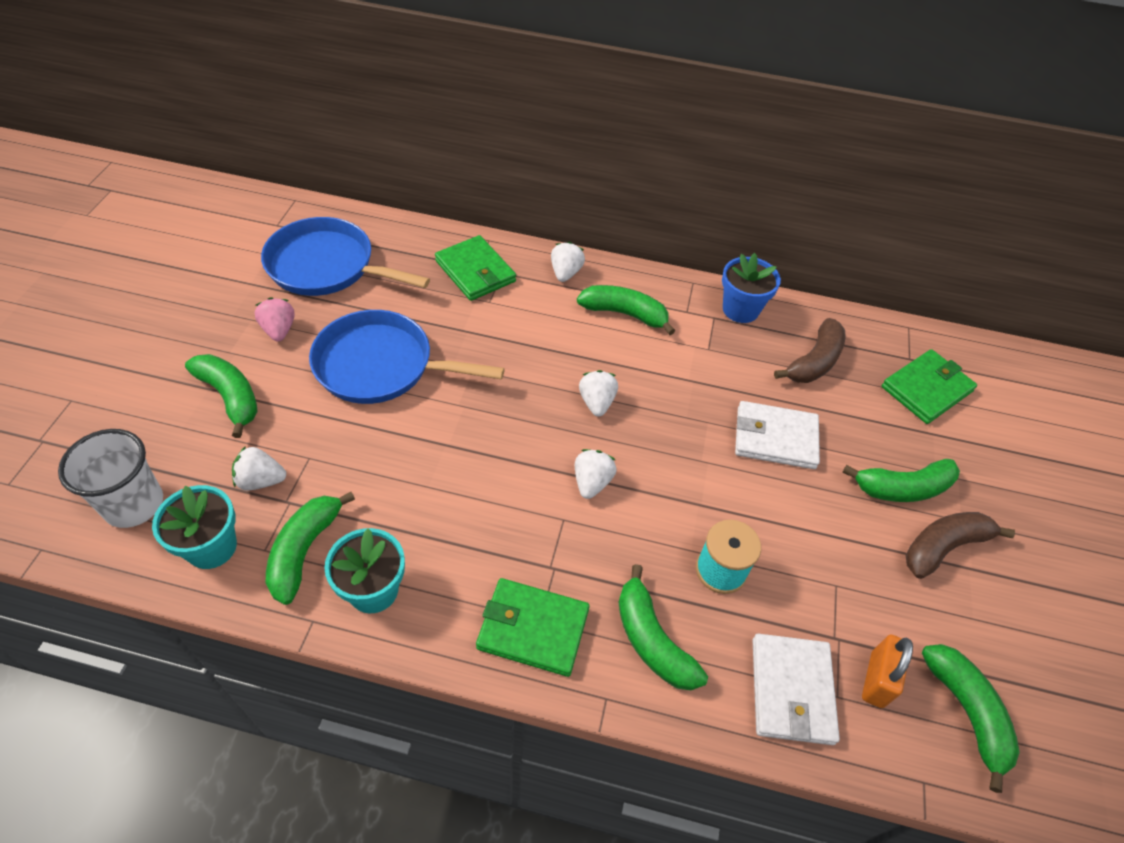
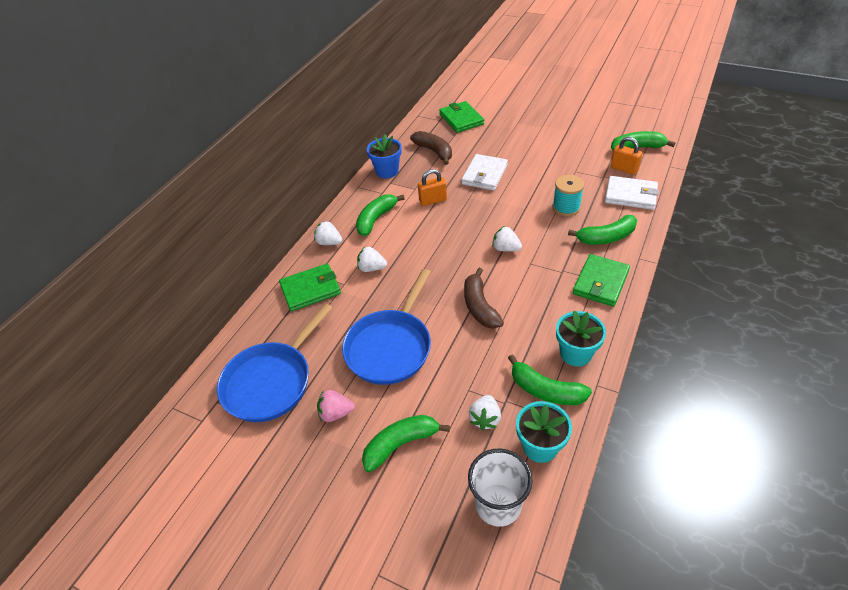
camera: 70 degrees left, 5 degrees down
(597, 402) = (446, 240): white strawberry -> white strawberry (372, 268)
(685, 375) = (433, 200): none -> orange padlock
(902, 488) = (521, 140): green banana -> none
(944, 547) = (555, 135): brown banana -> brown banana (479, 306)

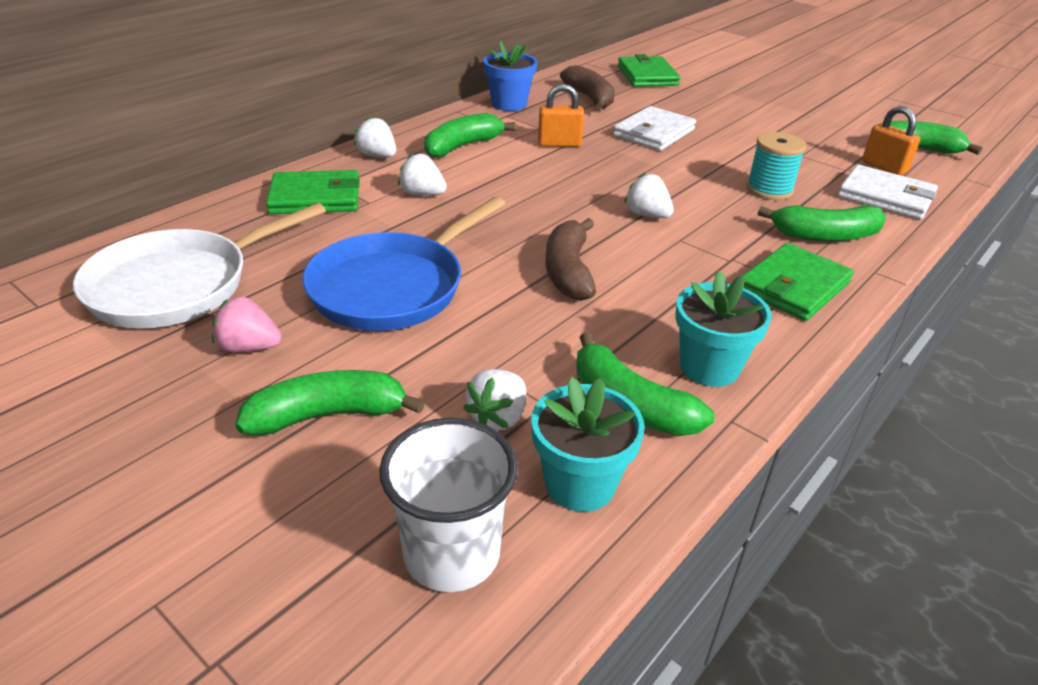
camera: 10 degrees right, 10 degrees down
(271, 381) = (178, 285): blue pan -> white pan

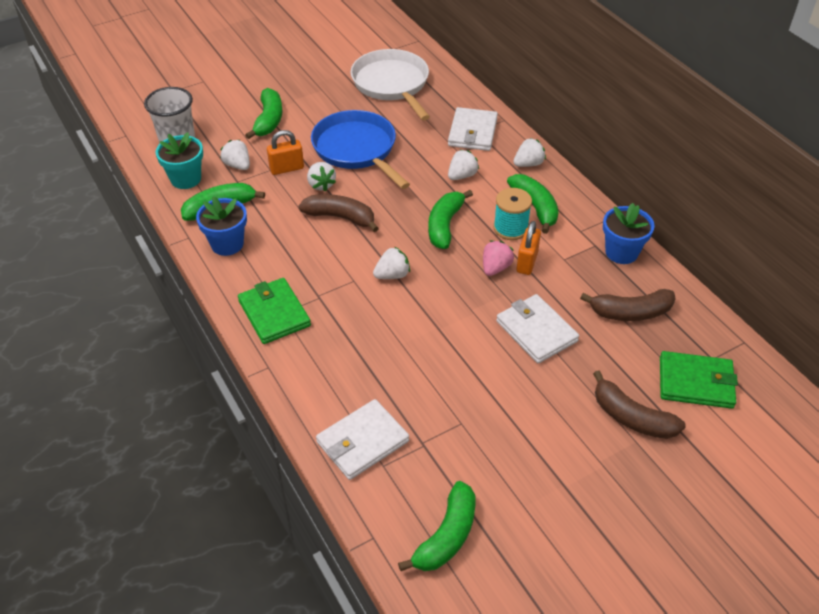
camera: 110 degrees right, 10 degrees up
(249, 347) = (328, 102): pink strawberry -> pink strawberry (495, 268)
(315, 197) = (472, 132): green wallet -> white wallet
(503, 304) = (321, 185): none -> white strawberry
(709, 94) = (631, 417): none -> brown banana
(709, 367) = (227, 244): turquoise flower pot -> blue flower pot
(769, 189) = (404, 364): turquoise spool -> turquoise spool (510, 228)
(824, 235) = (323, 363): green banana -> green banana (445, 225)
(884, 167) = (416, 478): orange padlock -> orange padlock (287, 168)

